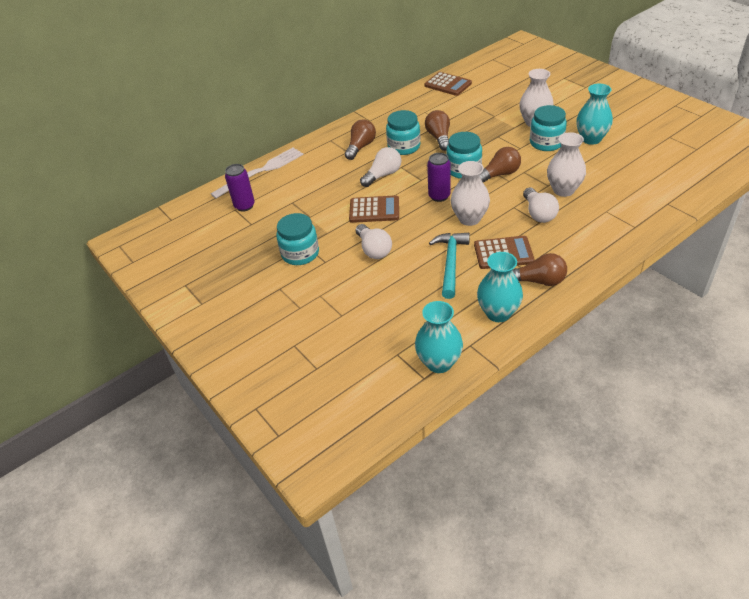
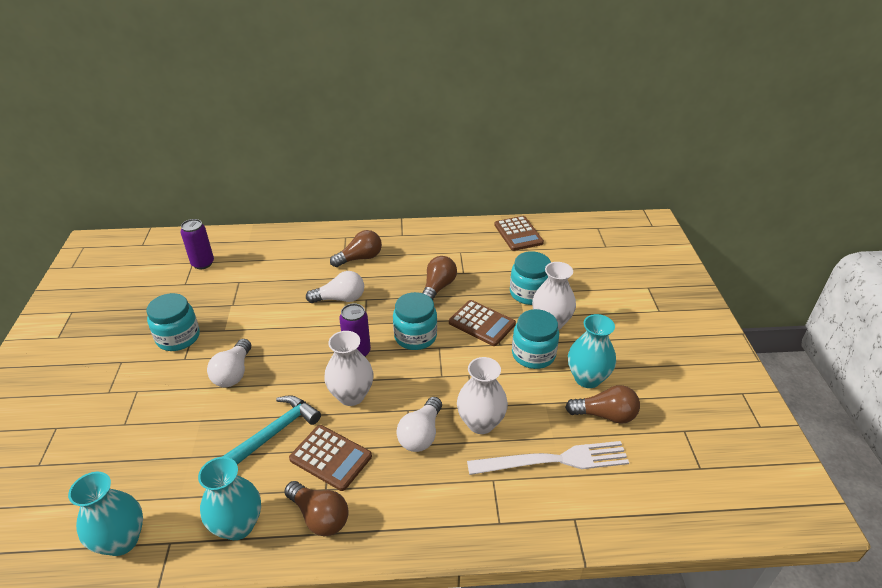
camera: 30 degrees right, 5 degrees down
(261, 171) = (256, 237): white fork -> white fork (554, 460)
(374, 210) = (287, 331): brown calculator -> brown calculator (482, 323)
(404, 147) = (395, 279): turquoise jar -> turquoise jar (529, 293)
(499, 174) = (441, 363): brown light bulb -> brown light bulb (605, 415)

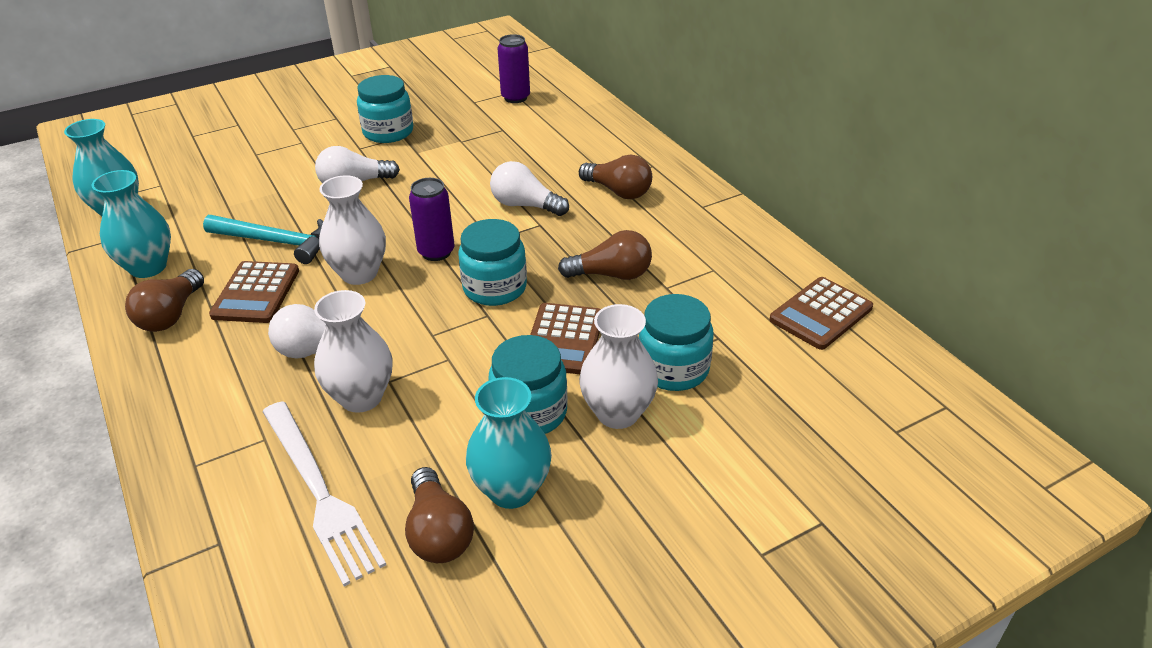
camera: 65 degrees right, 0 degrees up
(340, 299) = (525, 205): white light bulb -> white light bulb turned 150 degrees clockwise

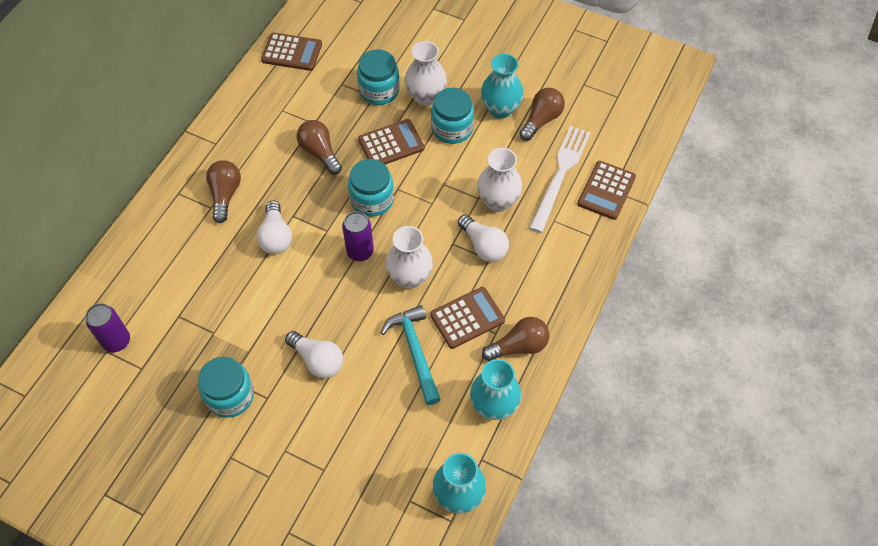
camera: 125 degrees left, 20 degrees up
(228, 534) = (606, 190): none -> brown calculator

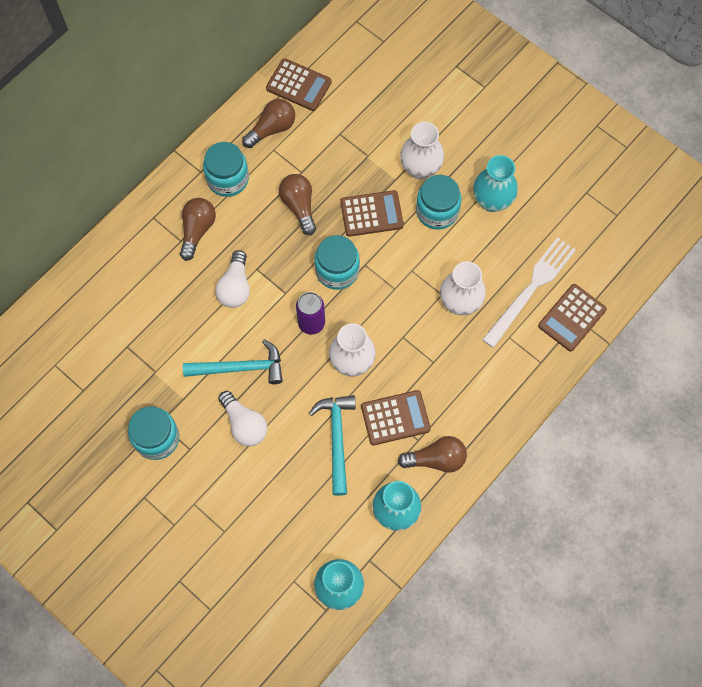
camera: 15 degrees right, 10 degrees up
(117, 341) = (66, 358): purple can -> none
(300, 309) = (240, 368): none -> turquoise hammer
(379, 91) = (375, 150): turquoise jar -> turquoise jar (228, 179)
(483, 246) = (432, 347): white light bulb -> none
(541, 120) = (530, 223): brown light bulb -> brown light bulb (272, 129)

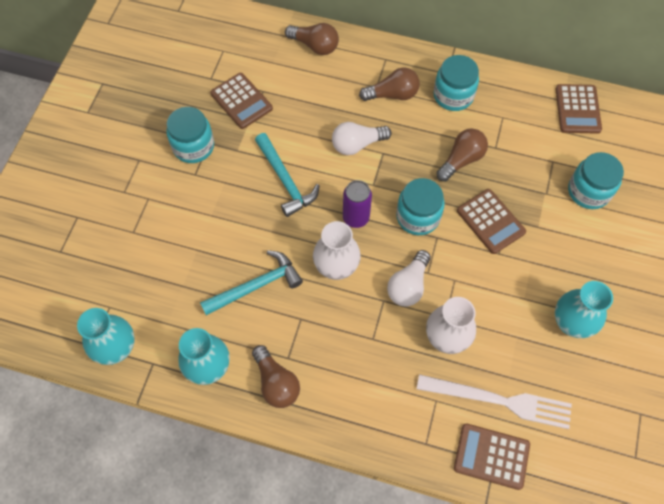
camera: 65 degrees right, 5 degrees down
(244, 424) = (236, 205): white light bulb -> white light bulb (408, 285)
(272, 129) = (521, 107): brown light bulb -> brown light bulb (315, 46)
(395, 418) = (300, 328): brown calculator -> brown calculator (241, 101)
(420, 168) = (563, 243): white vase -> none
(437, 211) = (528, 277): turquoise jar -> turquoise jar (588, 191)

